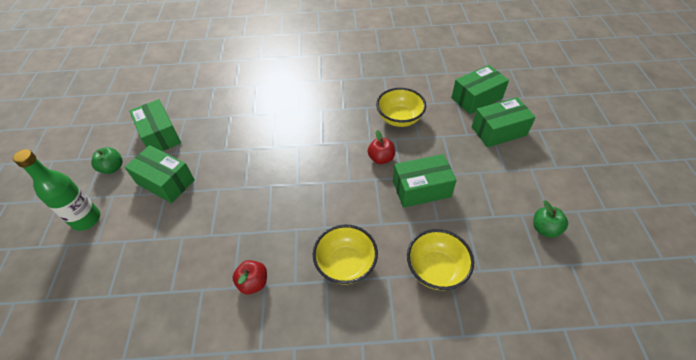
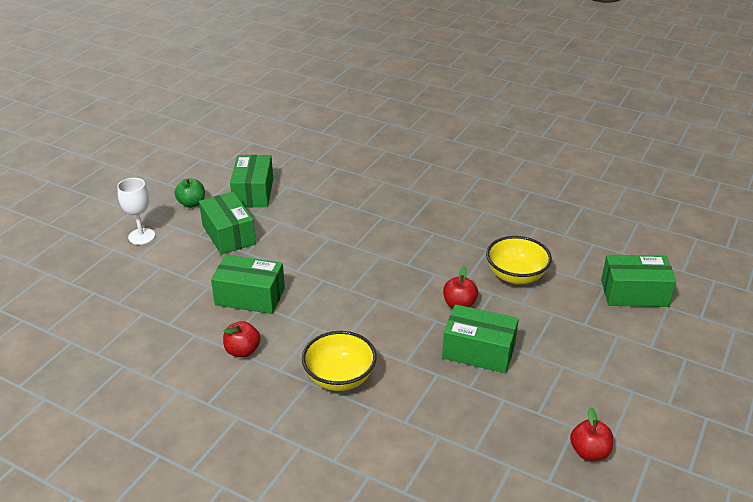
camera: 30 degrees right, 15 degrees down
(86, 219) = (141, 236): green bottle -> white goblet
(436, 269) = (427, 426): yellow bowl -> none
(499, 131) = (629, 337): green box -> green box (250, 296)
(545, 229) = (589, 452): green apple -> red apple

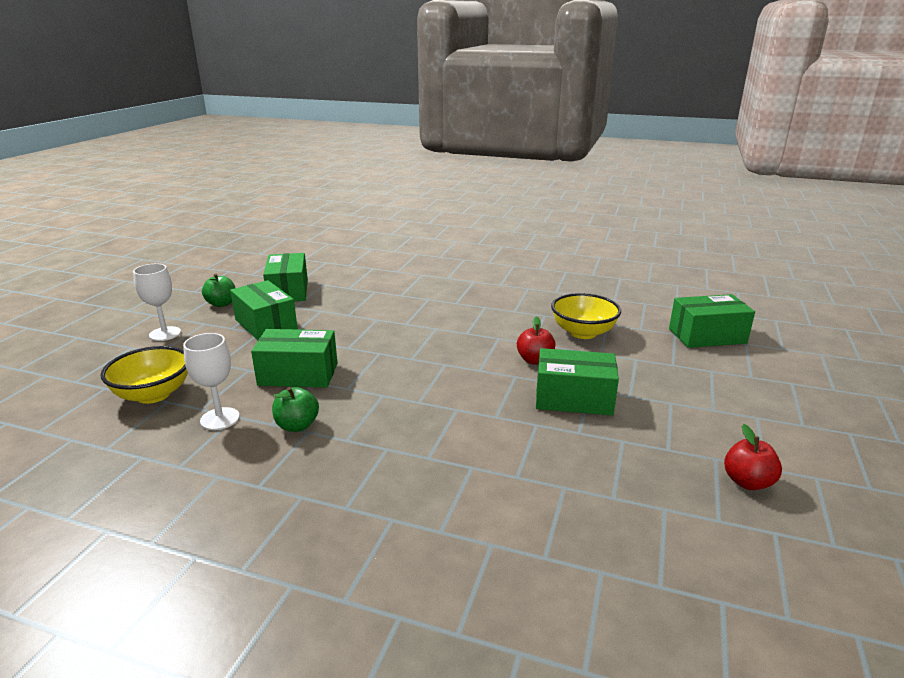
camera: 10 degrees left, 10 degrees down
(183, 336) = (220, 419): none -> white goblet
(242, 351) = (297, 426): red apple -> green apple
(340, 378) = (423, 440): yellow bowl -> yellow bowl (153, 394)

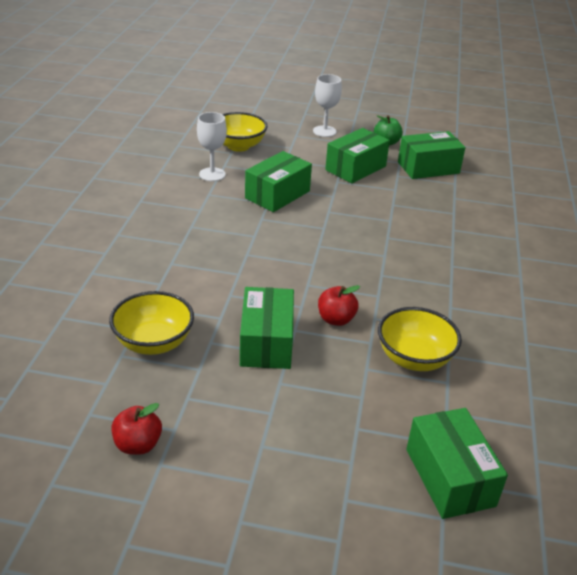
camera: 80 degrees right, 10 degrees up
(297, 426) = (206, 204): green apple -> none
(298, 374) = (277, 194): green box -> green box turned 45 degrees clockwise
(586, 471) = (154, 342): none -> yellow bowl

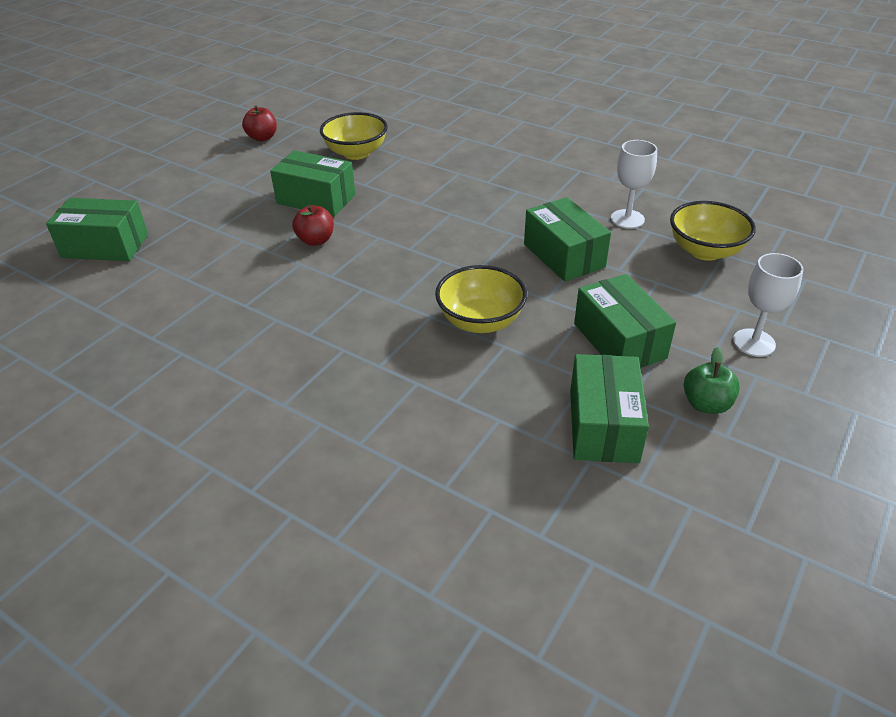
camera: 115 degrees right, 5 degrees up
(414, 358) = (229, 269): yellow bowl -> yellow bowl (480, 321)

